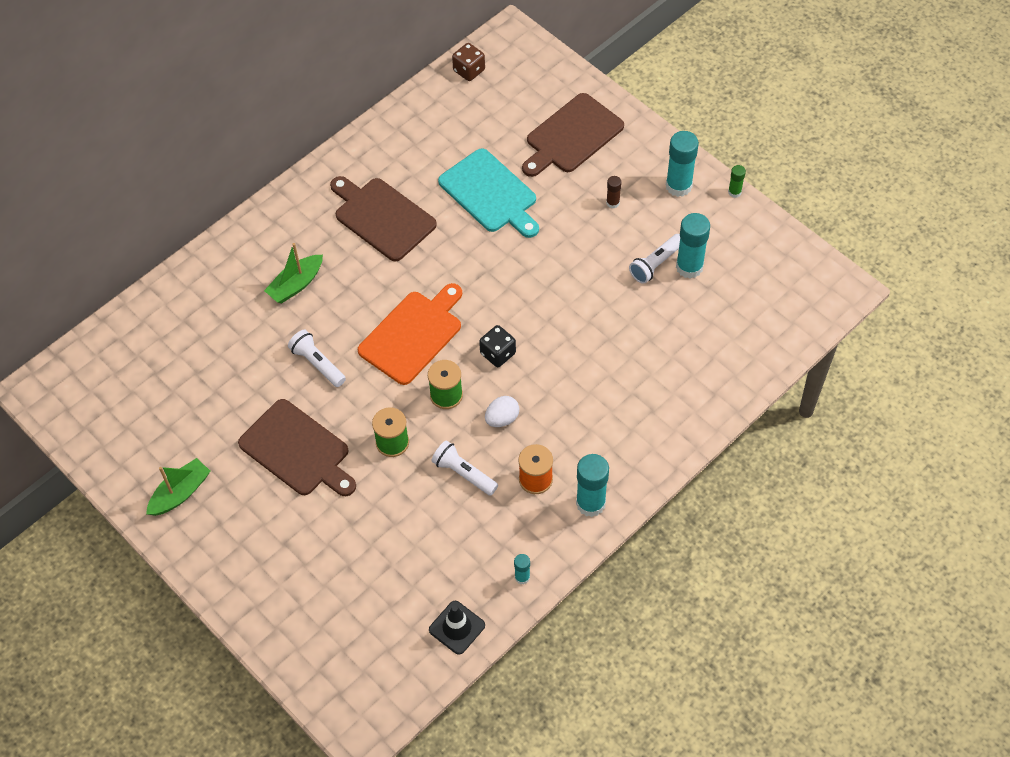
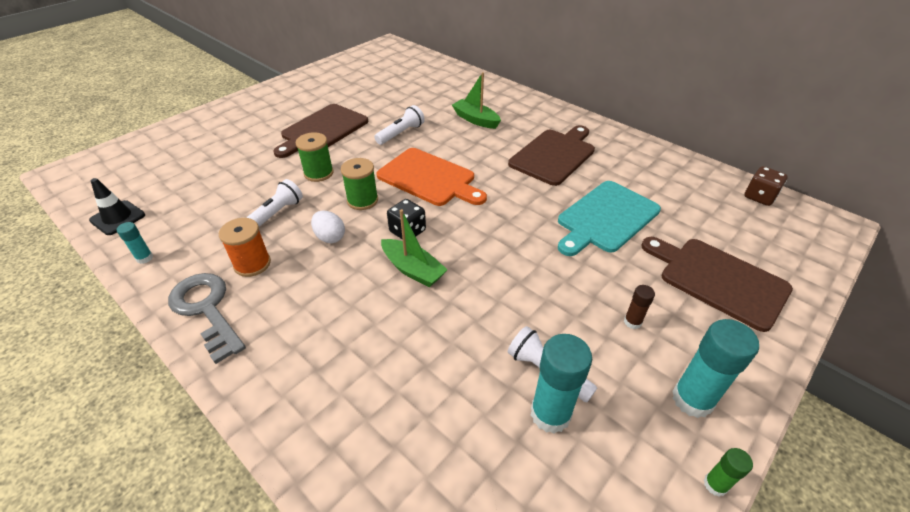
camera: 85 degrees right, 15 degrees down
(180, 493) = (300, 90): green boat -> green boat (413, 269)
(590, 503) = (206, 310): turquoise glue stick -> grey key

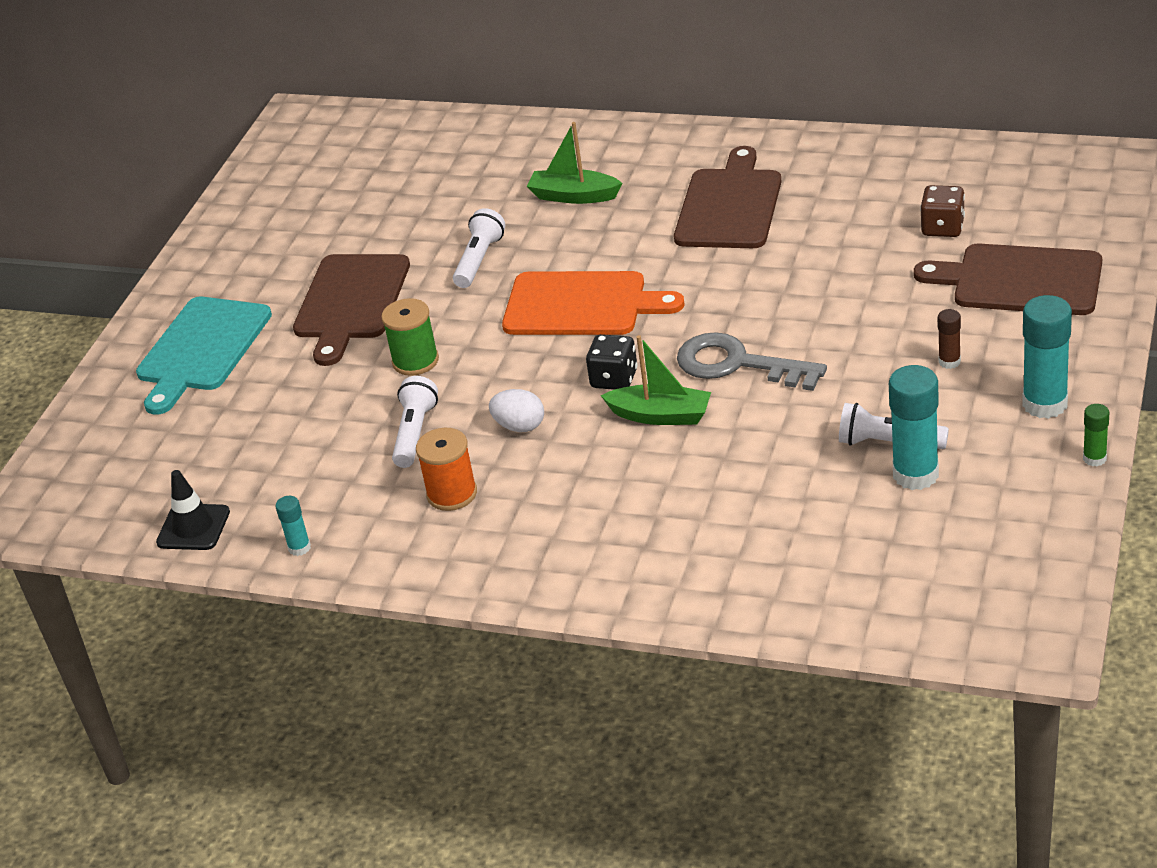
camera: 20 degrees left, 5 degrees down
(206, 310) = (452, 556): grey key -> grey key (738, 364)
(362, 200) = (517, 369): green spool -> none
(605, 218) = (852, 262): turquoise cutting board -> turquoise cutting board (201, 349)
(759, 197) = (1026, 160): brown dice -> brown dice (942, 228)

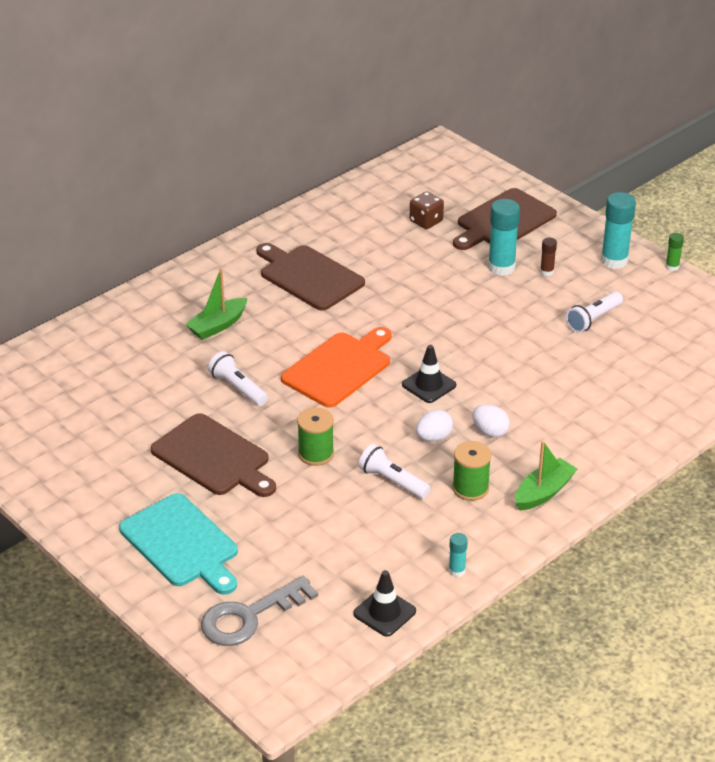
camera: 65 degrees left, 0 degrees up
(452, 494) = (470, 488): orange spool -> green spool
(570, 462) = (490, 432): none -> white egg
(614, 379) = (429, 385): black dice -> black traffic cone
(661, 415) = (483, 382): green boat -> green boat (543, 492)
(738, 364) = (467, 337): grey key -> grey key (249, 616)
(915, 474) = (628, 322): turquoise glue stick -> turquoise glue stick (501, 267)

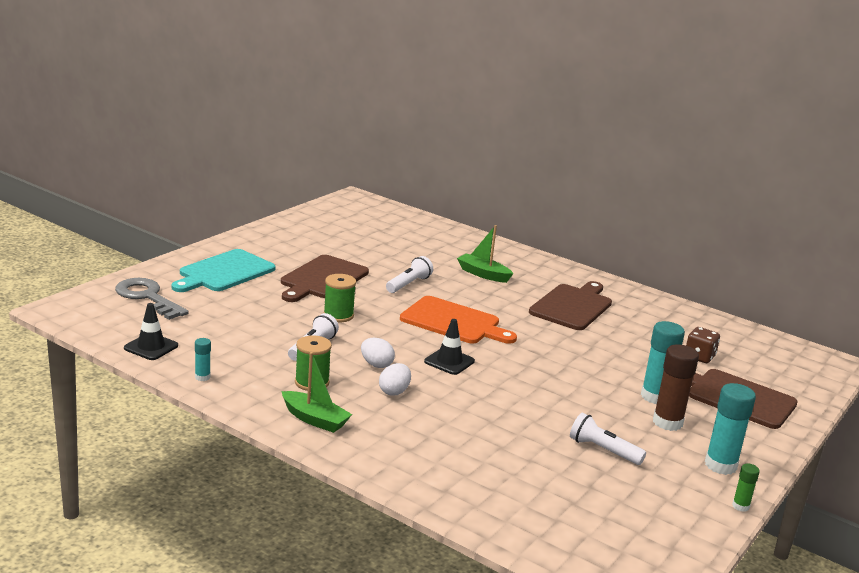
camera: 75 degrees right, 15 degrees down
(547, 271) = (667, 422): brown glue stick -> brown glue stick, size x1.98

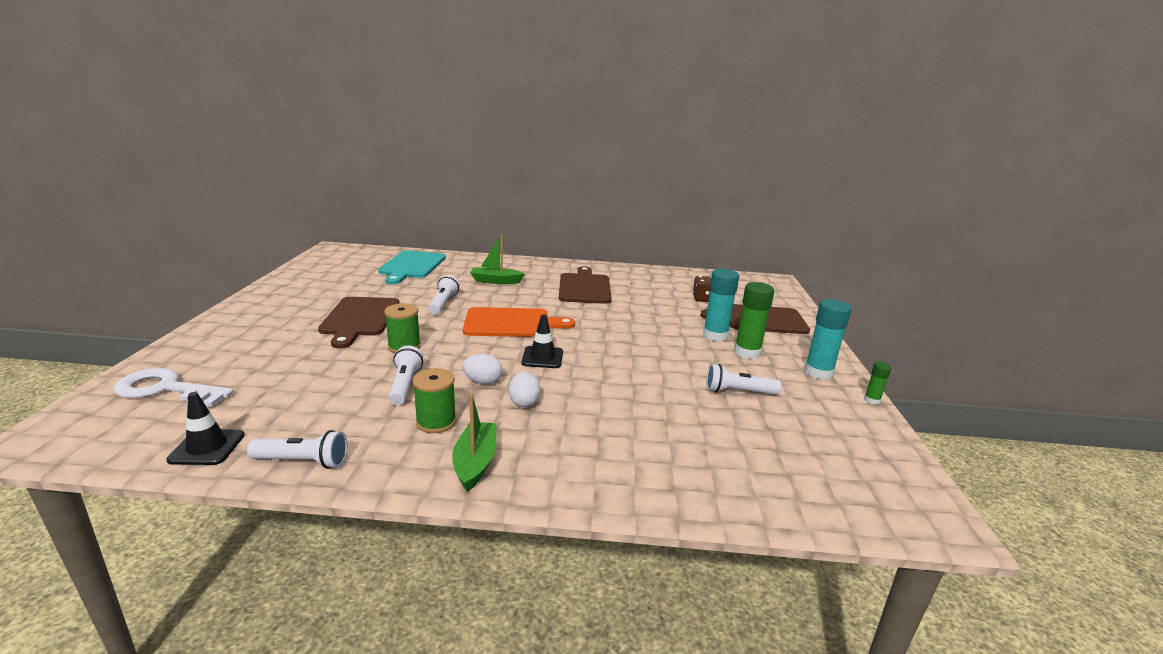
camera: 30 degrees left, 0 degrees up
(147, 297) = (166, 389): grey key -> white key
(202, 377) = (303, 462): turquoise glue stick -> white flashlight
(224, 272) = (248, 338): turquoise cutting board -> turquoise cutting board (412, 266)
(315, 419) = (475, 462): green boat -> green boat turned 90 degrees counterclockwise
(667, 422) = (747, 352): brown glue stick -> green glue stick

